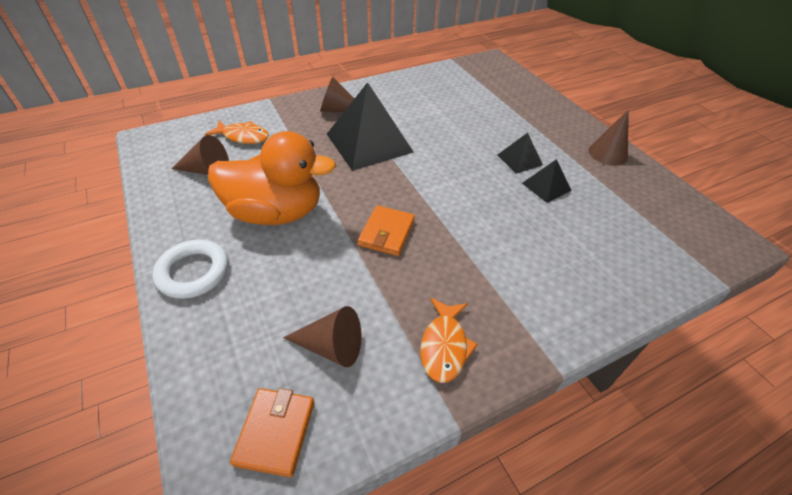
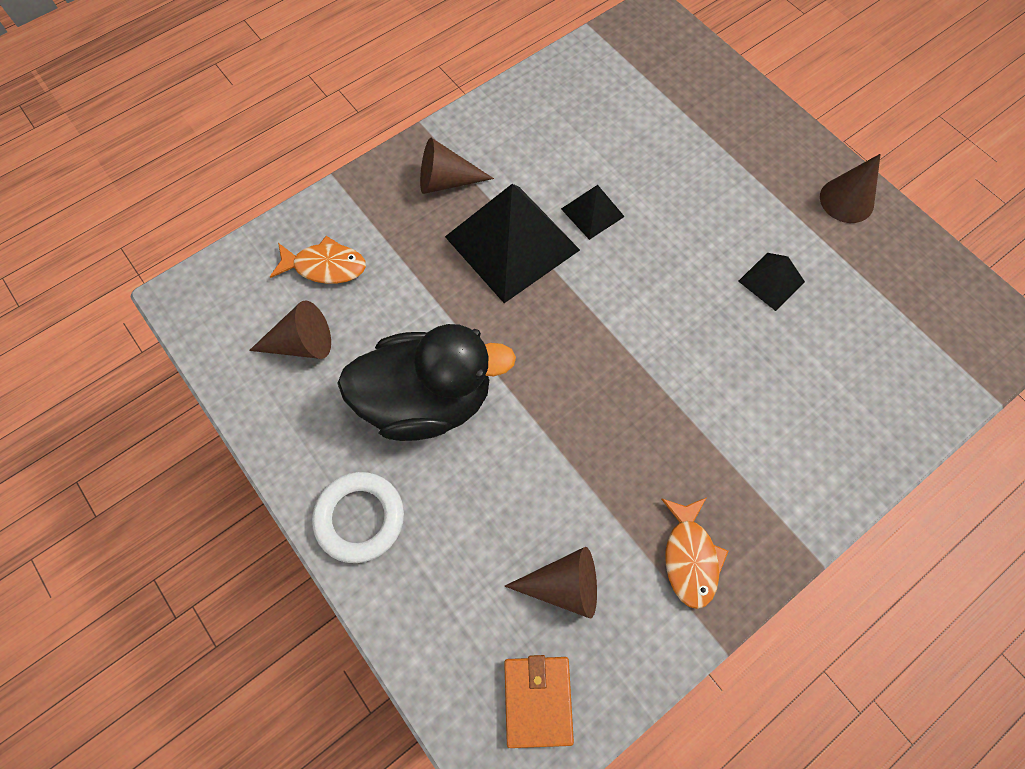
camera: 10 degrees left, 20 degrees up
(276, 212) = (427, 400): orange duck -> black duck
(386, 233) = (581, 405): orange wallet -> none
(519, 160) = (729, 236): black pyramid -> black pyramid (592, 212)

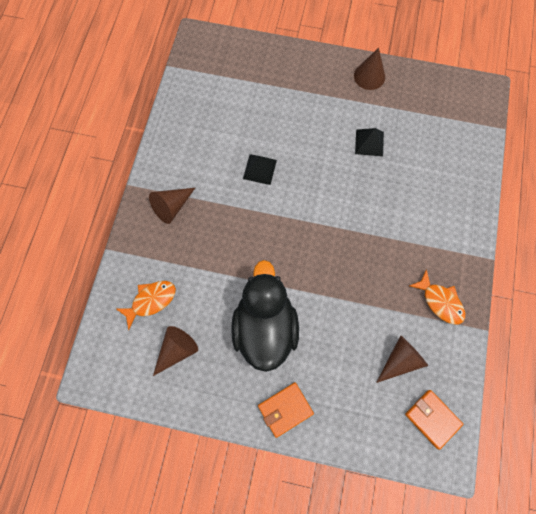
camera: 40 degrees left, 5 degrees up
(360, 518) = (285, 409): white ring -> orange wallet
(427, 400) = (265, 327): black duck -> black duck turned 45 degrees counterclockwise
(511, 243) = (234, 215): black pyramid -> none

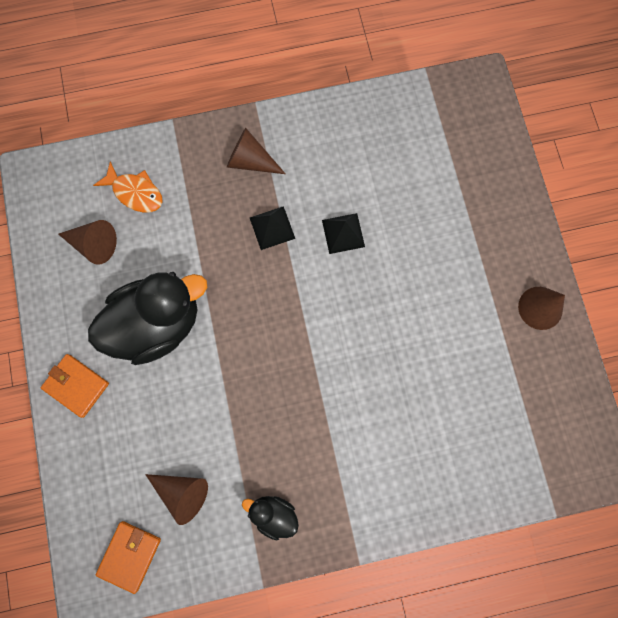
camera: 65 degrees right, 5 degrees up
(369, 142) = (444, 346): black pyramid -> black pyramid (272, 228)
(440, 301) = (273, 514): orange fish -> black duck

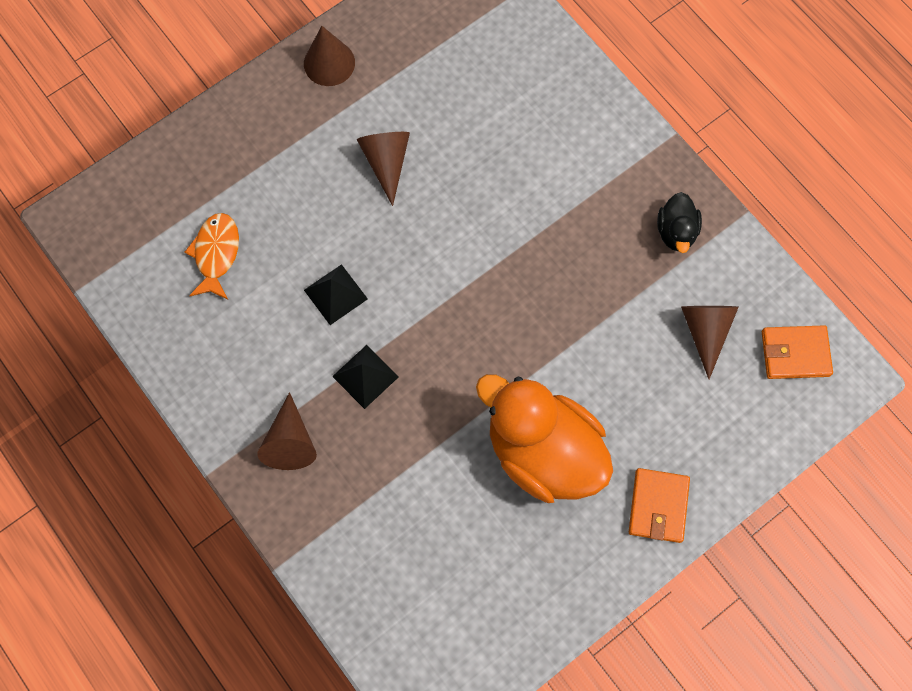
camera: 115 degrees left, 5 degrees down
(94, 244) = (484, 579): brown cone -> brown cone (386, 163)
(135, 192) = (395, 563): orange fish -> orange fish (216, 254)
(157, 324) = (543, 451): black duck -> orange duck

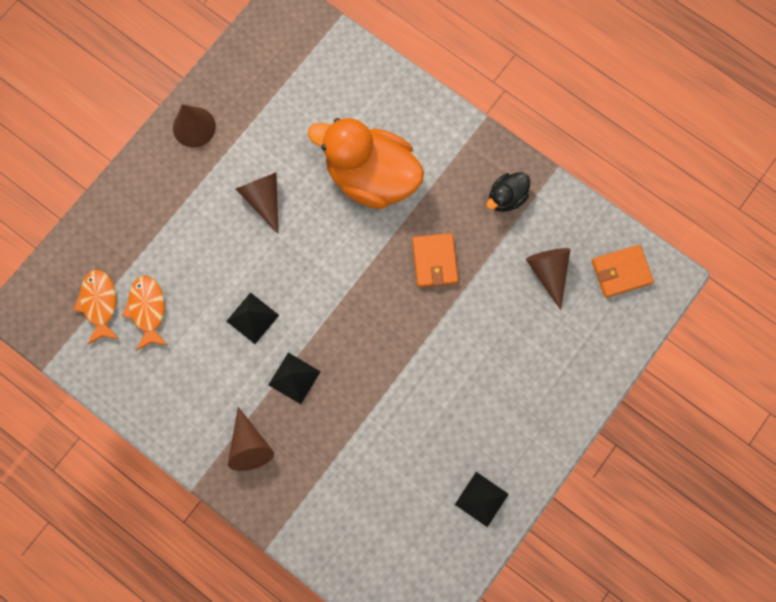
camera: 15 degrees left, 5 degrees up
(163, 233) = (99, 304): none -> orange fish
(543, 451) = (448, 400): orange duck -> orange duck (371, 177)
(553, 580) = (481, 499): none -> black pyramid
(658, 506) = (546, 420): orange wallet -> orange wallet (434, 261)
(676, 231) = (506, 197): black duck -> black duck turned 60 degrees clockwise

